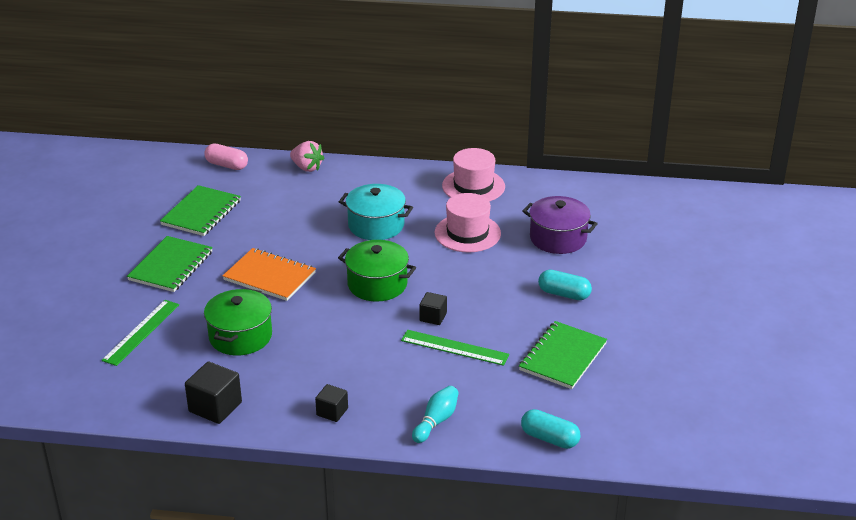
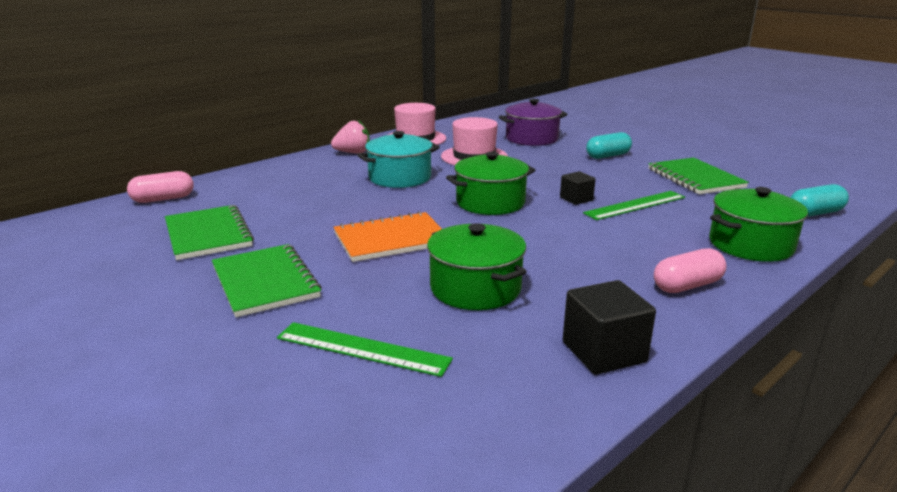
camera: 50 degrees left, 10 degrees down
(141, 332) = (362, 349): green ruler -> green ruler turned 45 degrees counterclockwise
(307, 168) = (255, 174): pink strawberry -> pink strawberry (353, 153)
(332, 412) = (687, 285): black cube -> pink capsule
(436, 421) = (750, 245): turquoise bowling pin -> green pot

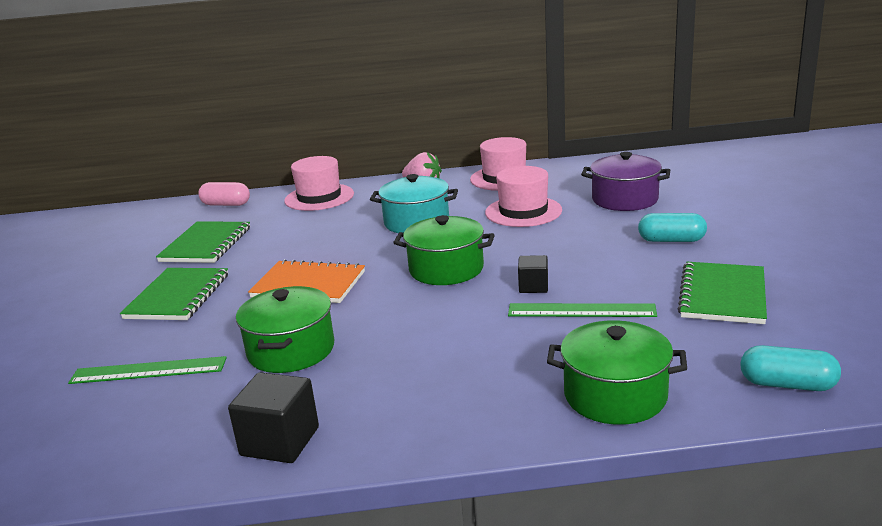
camera: 40 degrees right, 0 degrees up
(265, 176) = (319, 197): none -> pink hat
(362, 349) = (148, 370): green ruler -> green ruler turned 60 degrees counterclockwise
(687, 285) = (459, 413): pink capsule -> none

